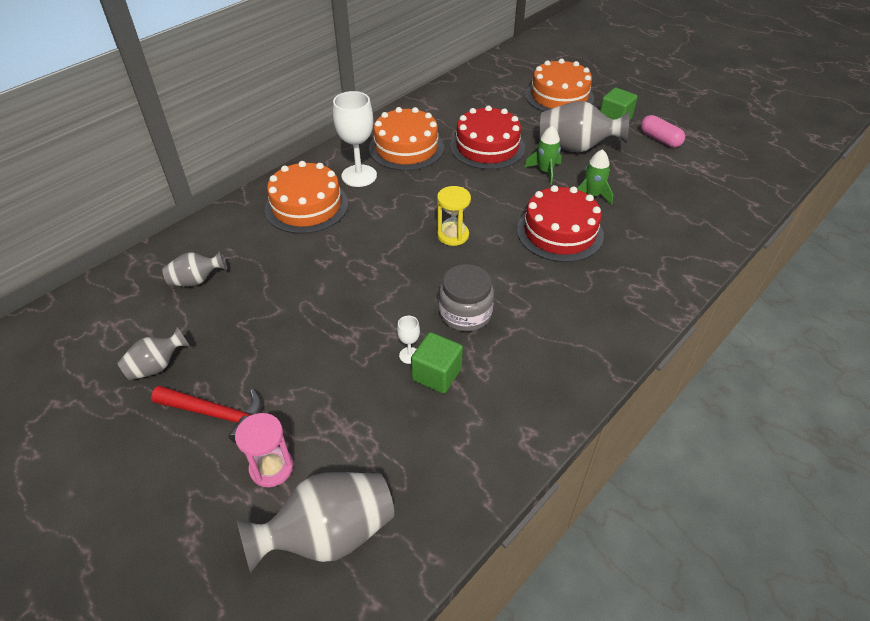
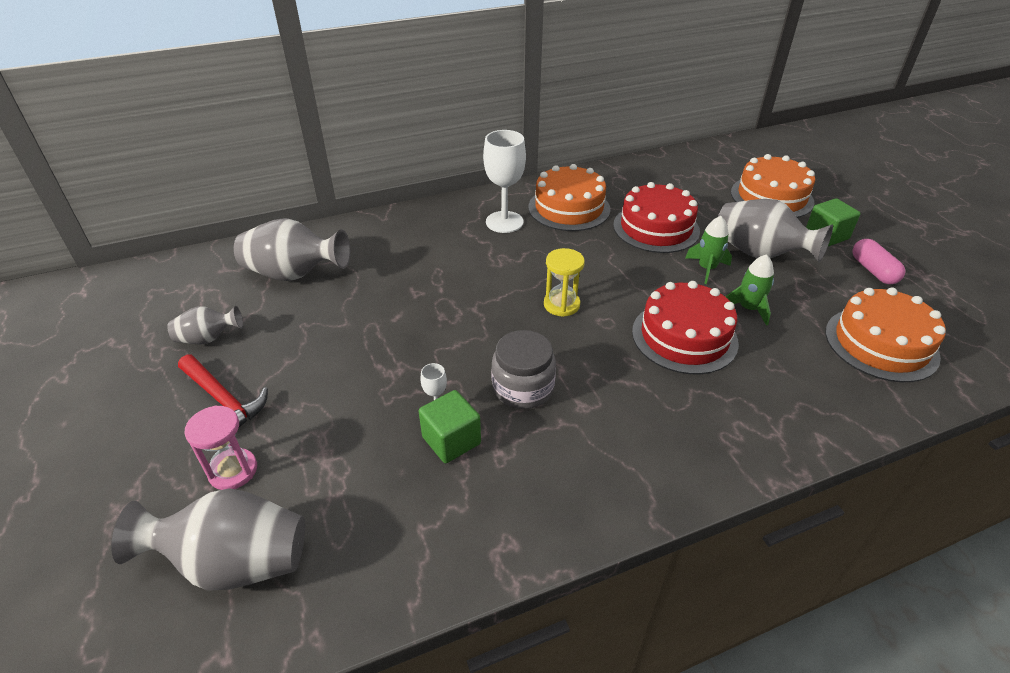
camera: 25 degrees right, 5 degrees down
(197, 280) = (294, 274): grey vase -> grey vase, size x1.80
(306, 206) = (436, 236): orange cake -> orange cake (881, 344)

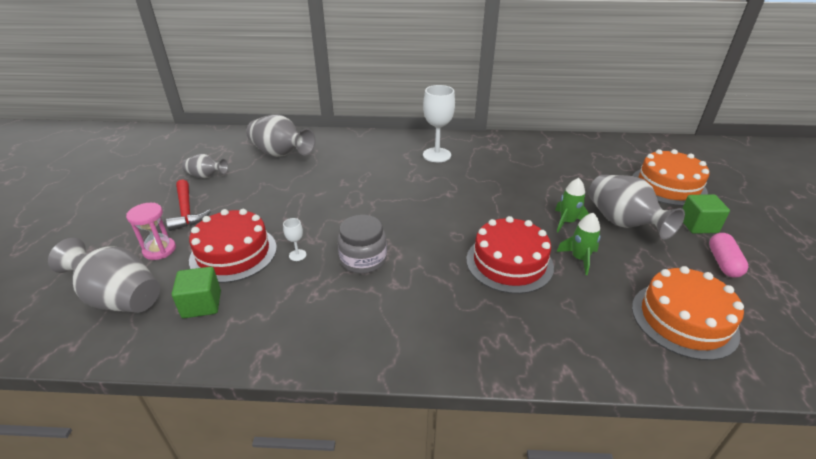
camera: 25 degrees right, 5 degrees down
(451, 440) = (291, 275): green cube -> green cube (202, 304)
(561, 305) = (433, 216): yellow hourglass -> none
(569, 208) = (491, 156): orange cake -> none
(656, 228) = (548, 184): red cake -> red cake (233, 253)

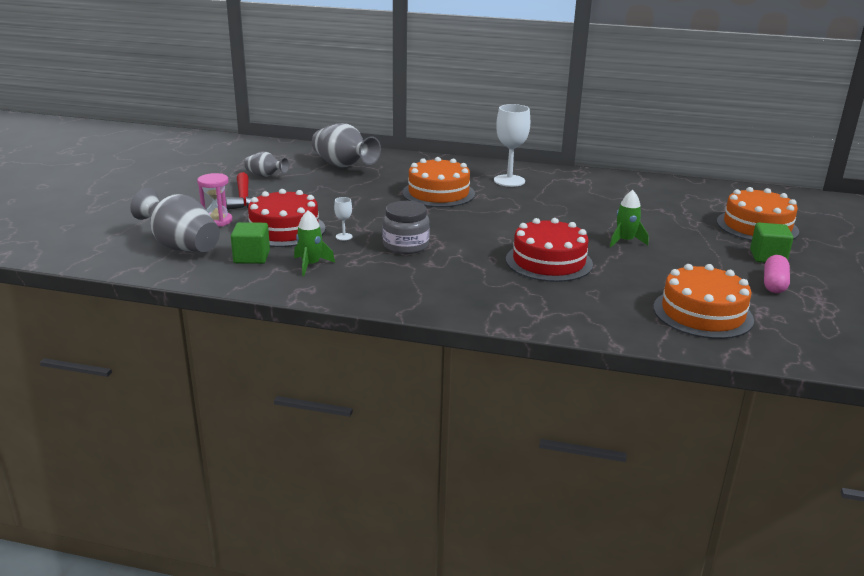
camera: 10 degrees right, 10 degrees down
(377, 179) = (438, 193): none -> orange cake
(579, 258) = (622, 266): green rocket -> green rocket (310, 265)
(622, 223) = (685, 247): grey vase -> none

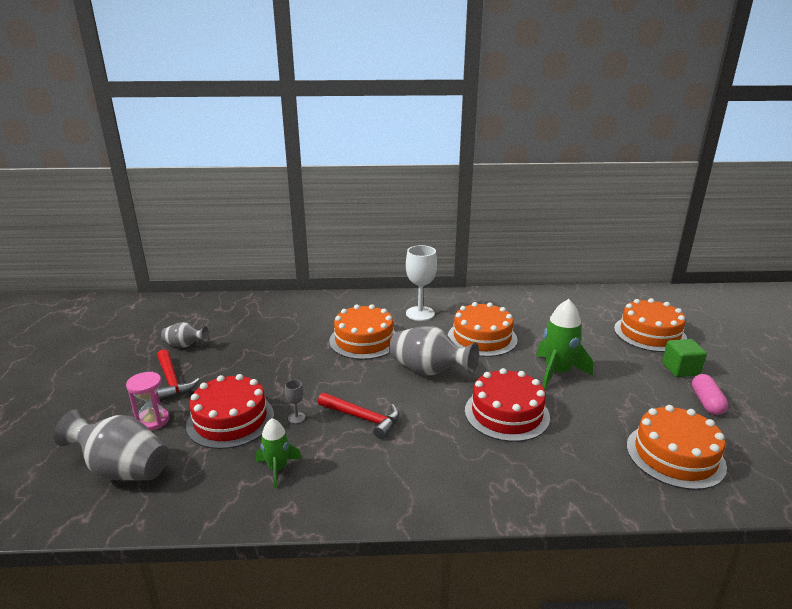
camera: 15 degrees left, 0 degrees up
(252, 257) = (209, 470): green cube -> none
(343, 166) = (259, 319): grey vase -> grey vase (429, 371)
(344, 236) = (296, 418): white goblet -> grey goblet
(405, 245) = (363, 418): grey jar -> red hammer
(563, 206) = (482, 338): none -> orange cake
(625, 241) = (557, 372): green rocket -> green rocket, size x1.63

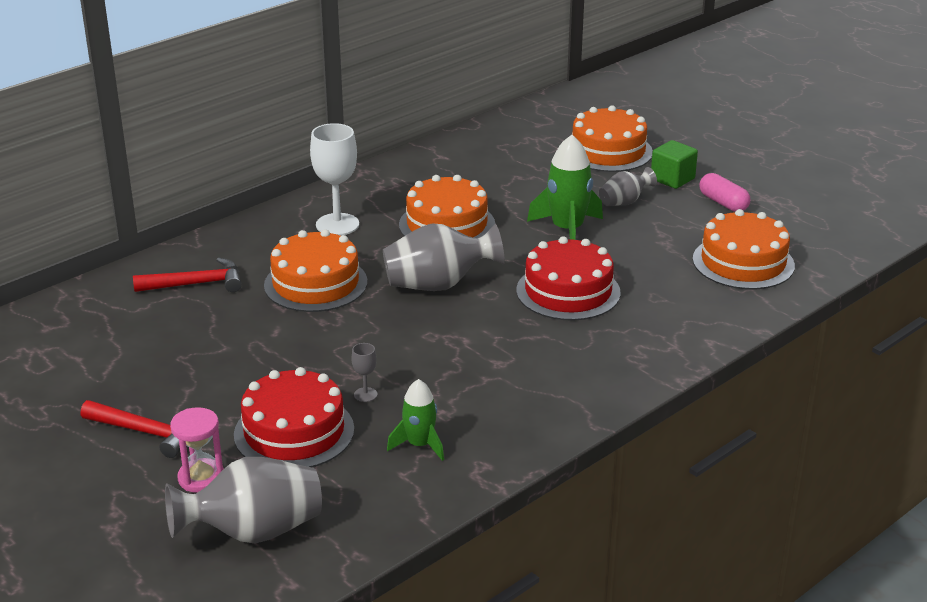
camera: 40 degrees left, 5 degrees up
(185, 345) = (86, 389): grey vase -> grey vase (624, 202)
(363, 418) = (437, 361): red hammer -> red hammer (196, 284)

